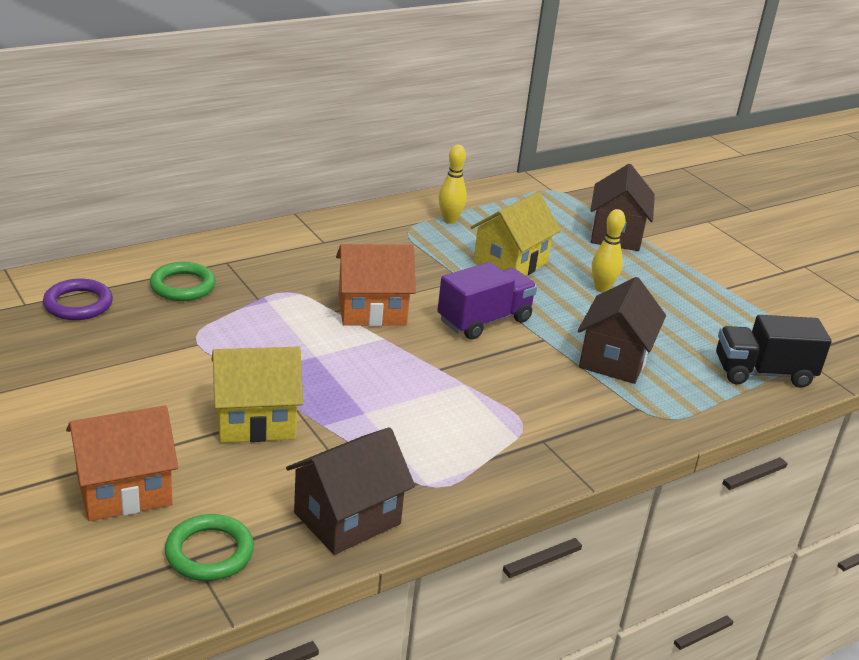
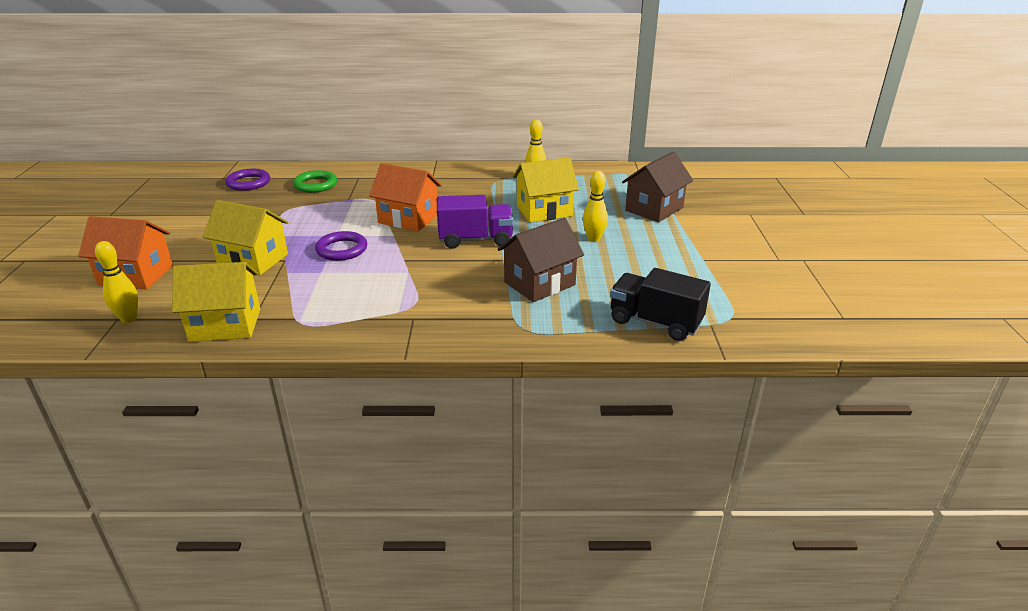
camera: 35 degrees right, 0 degrees up
(209, 552) = (129, 318): green ring -> yellow bowling pin
(347, 518) = (225, 325): brown house -> yellow house
(348, 375) = (342, 249): none -> purple ring

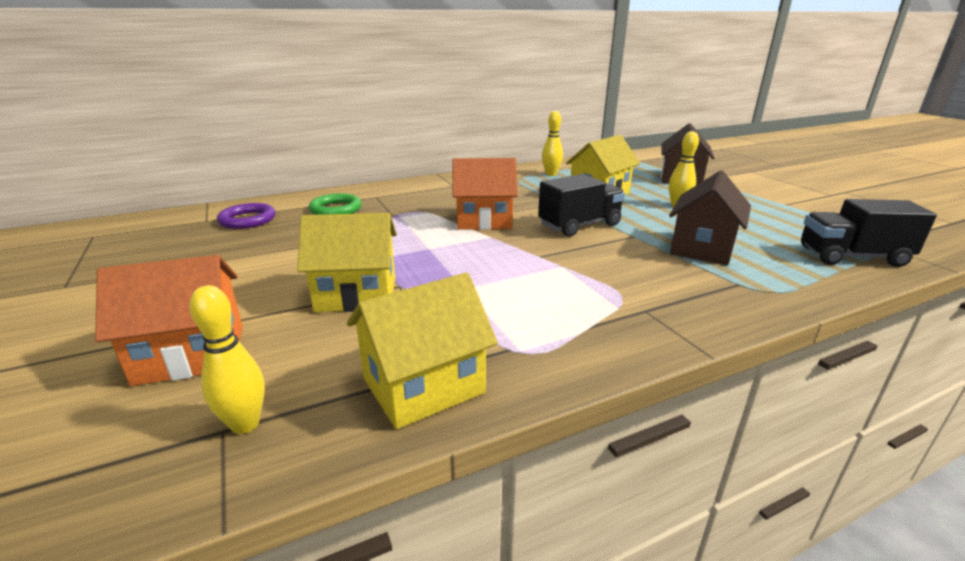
camera: 25 degrees left, 5 degrees down
(342, 249) = (454, 261): purple ring -> none
(475, 240) = (579, 225): purple truck -> black truck

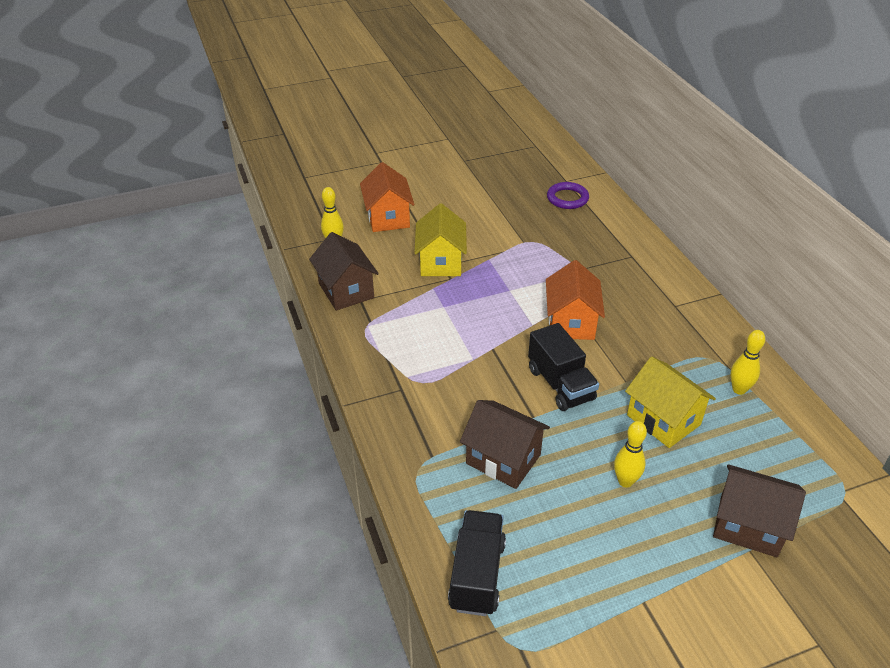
camera: 95 degrees right, 15 degrees up
(336, 209) = (594, 237): green ring -> none
(423, 386) = (346, 291): yellow house -> brown house

